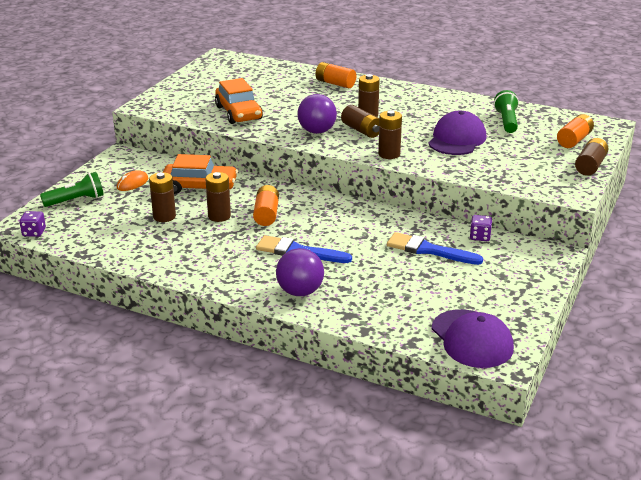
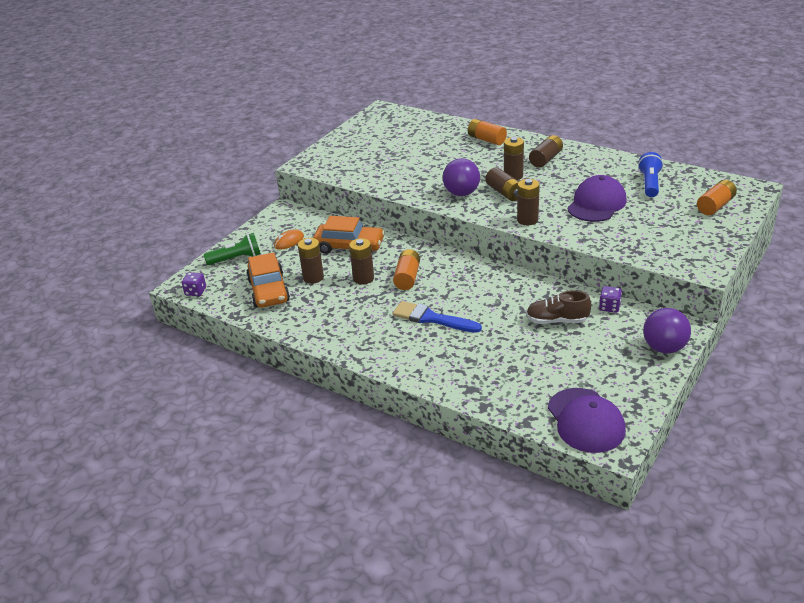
camera: 10 degrees right, 5 degrees up
(238, 113) = (390, 172): orange car -> orange car (268, 290)
(300, 292) = (428, 362): purple ball -> purple ball (664, 348)
(428, 250) = (557, 320): blue brush -> brown shoe
(506, 121) = (649, 184): green flashlight -> blue flashlight
(590, 166) = (727, 236): brown battery -> brown battery (545, 159)

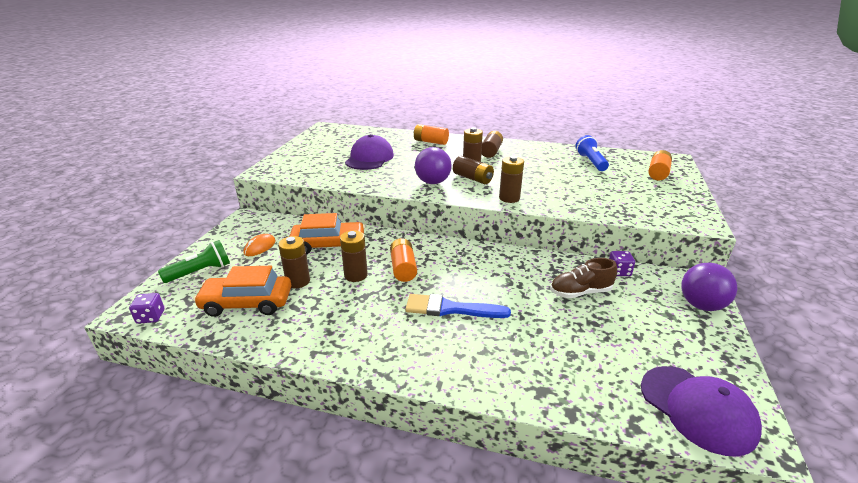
camera: 20 degrees left, 5 degrees down
(268, 290) = (247, 303): orange car -> orange car turned 120 degrees clockwise
(596, 204) = (560, 180): purple cap -> purple cap (369, 158)

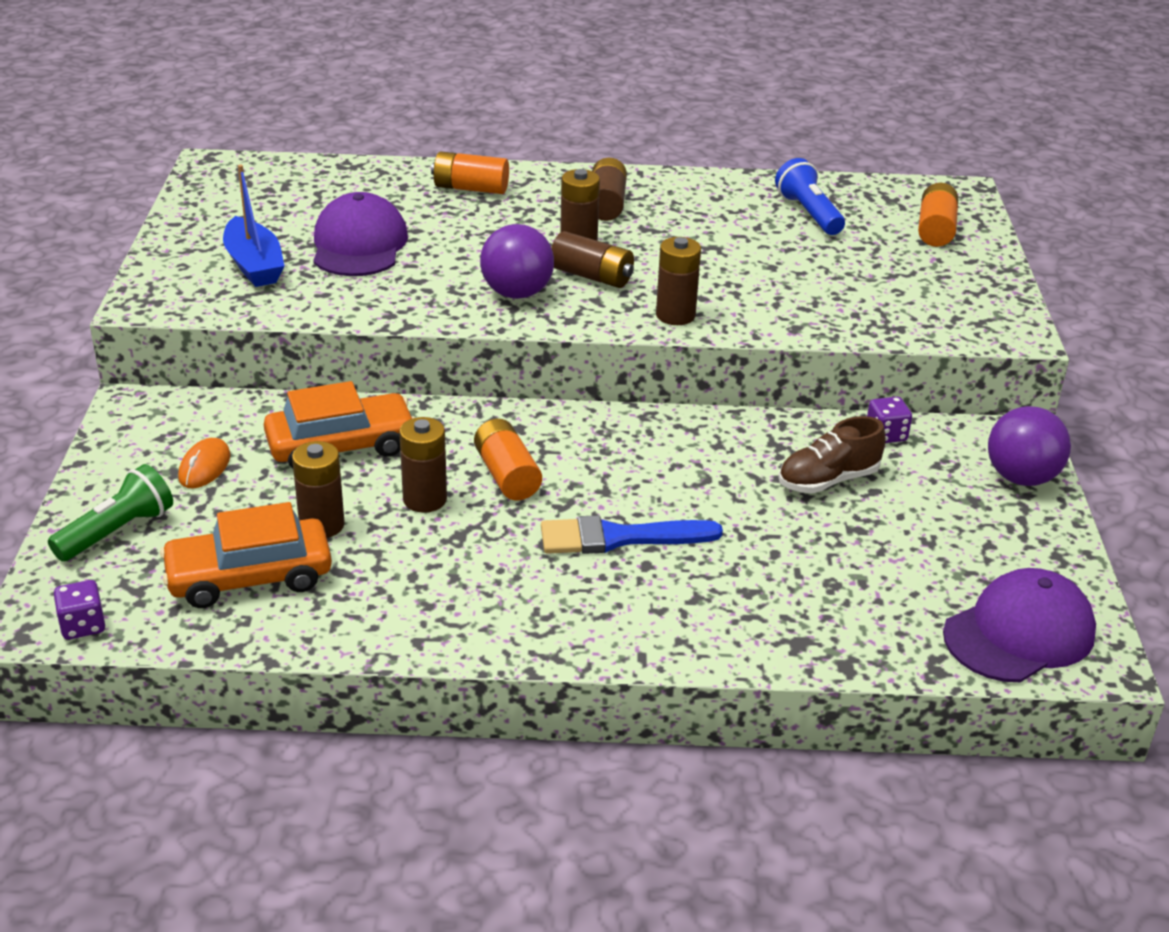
camera: 15 degrees left, 5 degrees up
(319, 162) = (254, 265): none -> blue boat
(697, 409) = (1019, 633): purple cap -> purple cap turned 75 degrees counterclockwise

